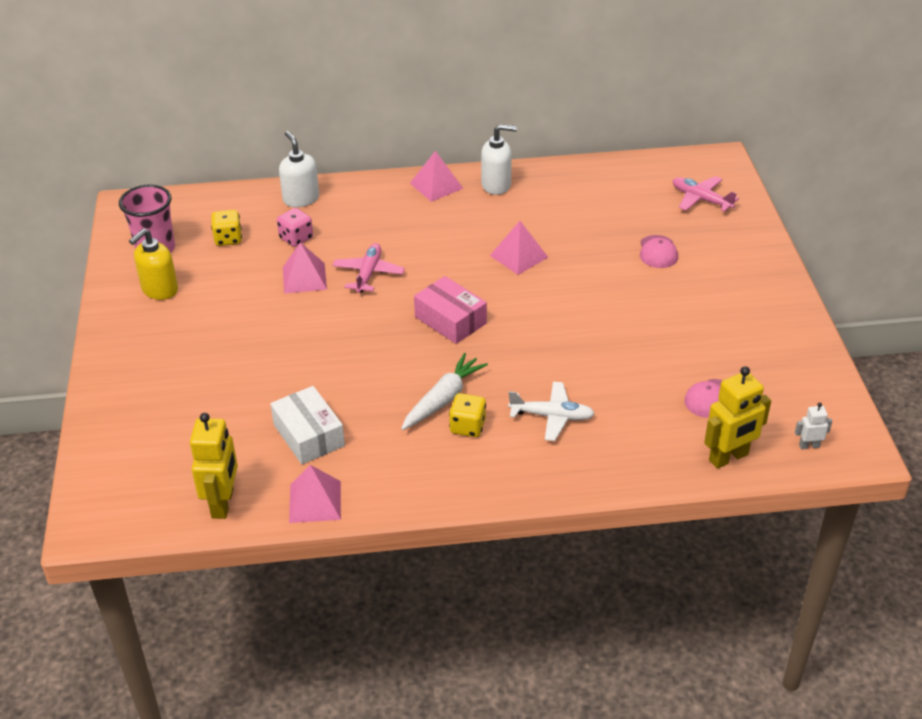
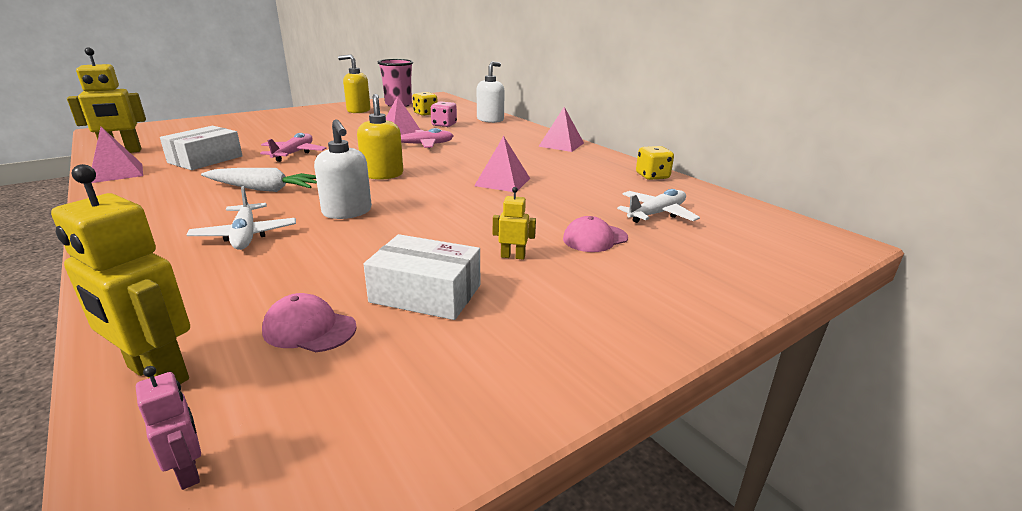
camera: 60 degrees right, 15 degrees down
(450, 320) = (382, 174): pink box -> yellow soap dispenser
(467, 427) = (222, 203): yellow dice -> yellow dice (652, 176)
(496, 185) = (594, 160): white soap dispenser -> white soap dispenser (347, 212)
(635, 207) = (657, 214): none -> white plane
(664, 296) = (513, 256): none -> yellow robot
(693, 346) = (426, 293): none -> white box
(701, 199) = (736, 245): pink plane -> pink plane (294, 153)
(809, 446) = (188, 471): white robot -> pink robot

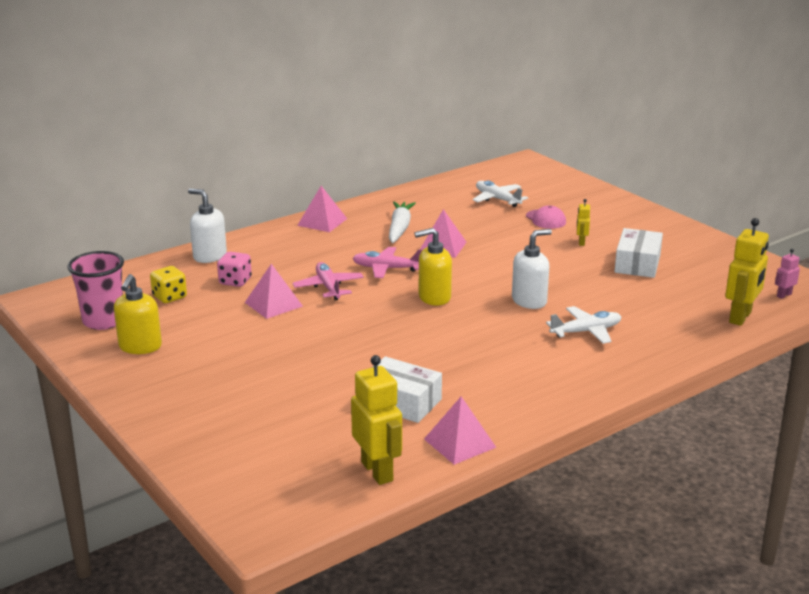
camera: 90 degrees left, 0 degrees up
(263, 189) = (488, 346): white carrot -> white carrot (399, 228)
(294, 153) = (370, 354): pink plane -> pink plane (386, 268)
(309, 329) = (686, 289): pink cap -> none
(652, 176) = (415, 193): yellow dice -> none

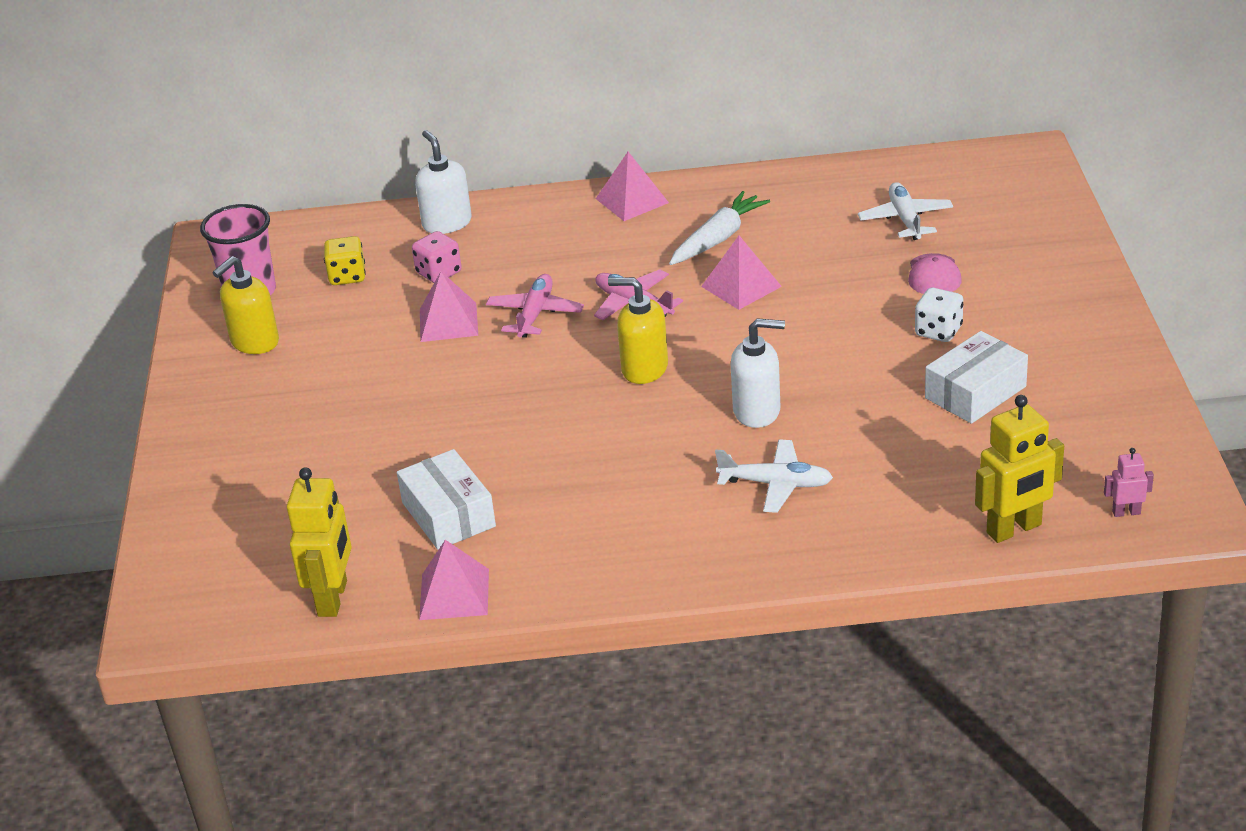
camera: 35 degrees right, 10 degrees up
(581, 242) = (938, 331): yellow robot -> white dice

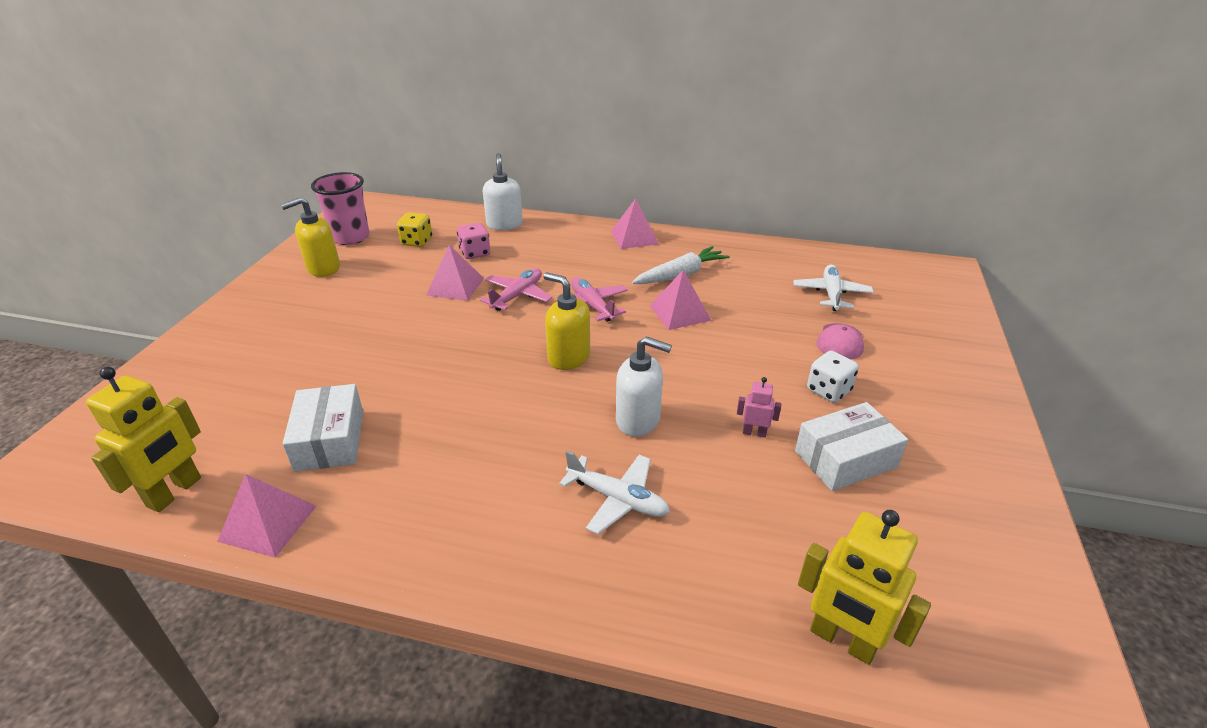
camera: 15 degrees right, 0 degrees up
(1014, 529) = (842, 640): yellow robot -> yellow robot turned 45 degrees clockwise
(1126, 512) = (983, 663): pink robot -> pink robot (754, 433)

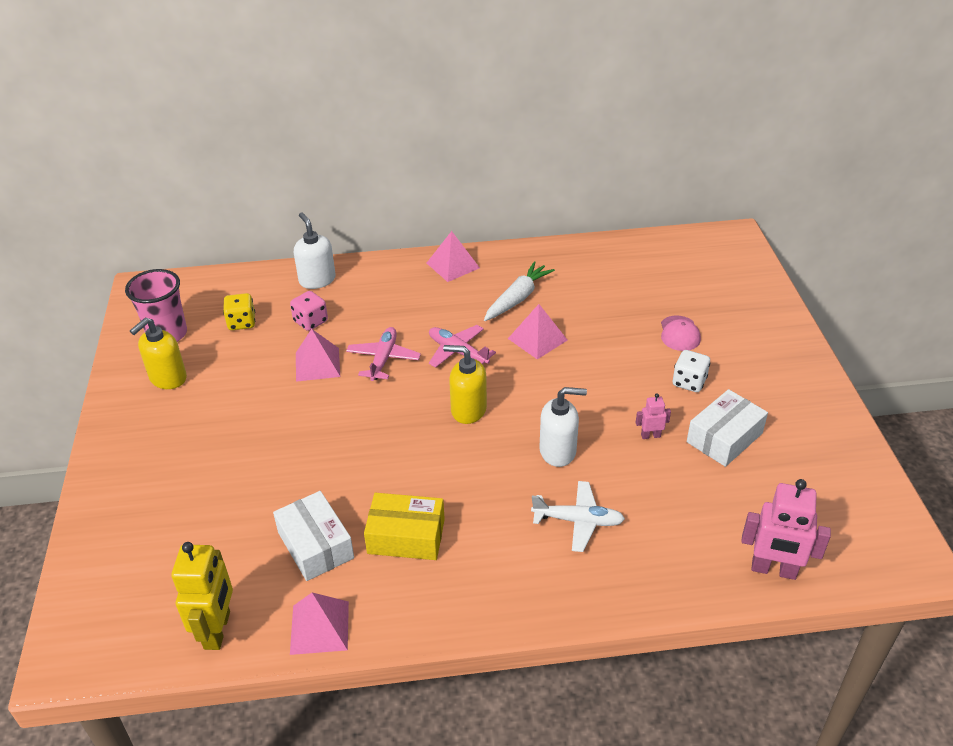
camera: 20 degrees left, 5 degrees up
(422, 458) = (406, 536): none -> yellow box
(831, 294) = (653, 286): white plane -> none
(842, 640) = (773, 570): yellow robot -> pink robot

